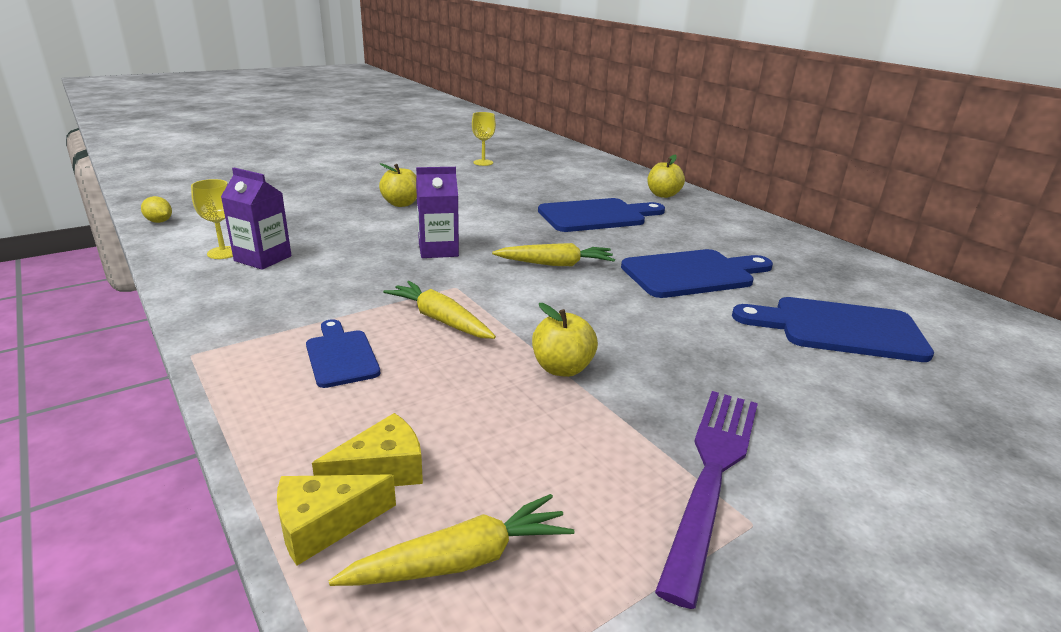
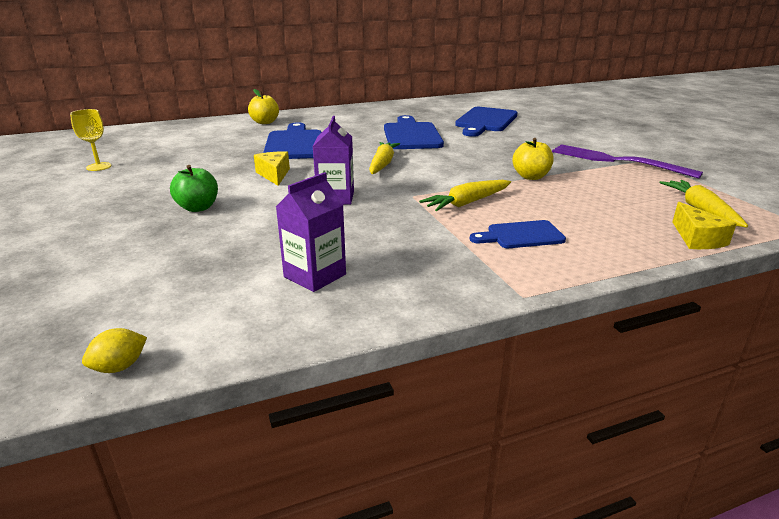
camera: 75 degrees left, 0 degrees up
(223, 253) = (284, 301): yellow goblet -> none
(382, 470) = (646, 224): yellow cheese -> yellow cheese (274, 175)
(401, 204) = (198, 208): yellow apple -> green apple

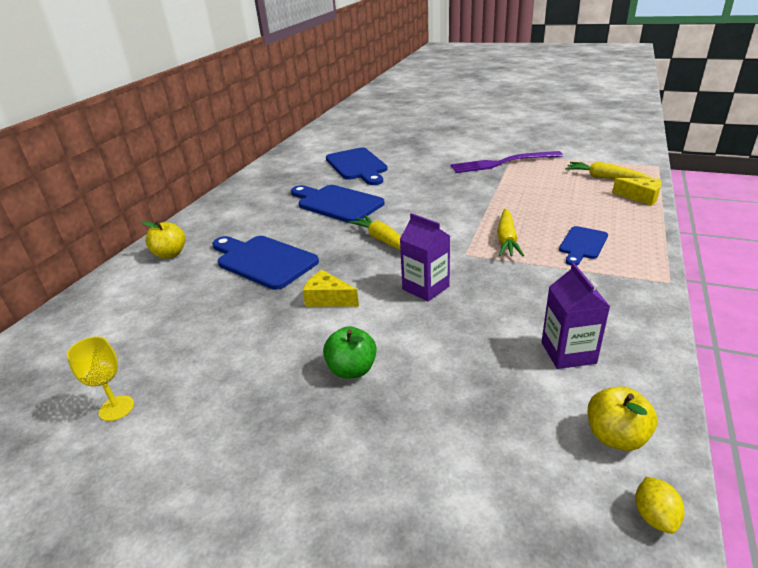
camera: 45 degrees left, 5 degrees up
(531, 177) = (490, 199): yellow apple -> yellow apple (615, 436)

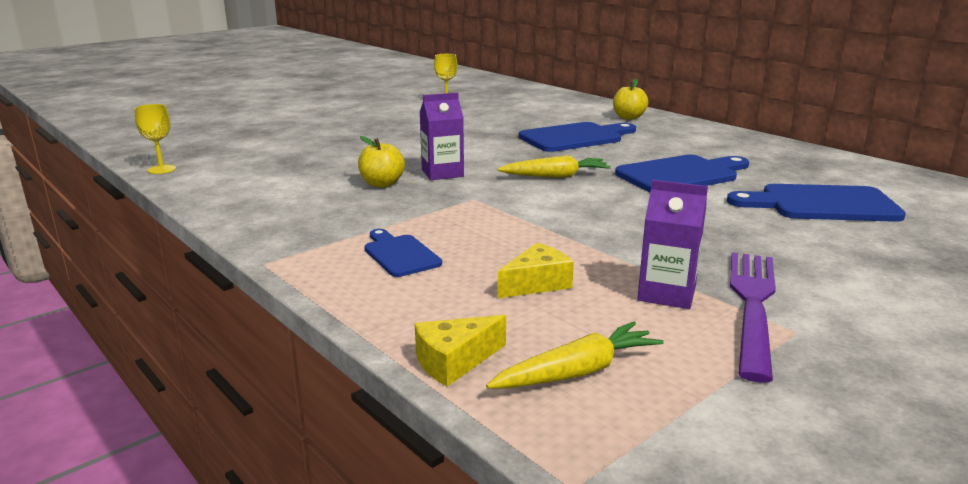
camera: 115 degrees right, 10 degrees down
(328, 299) = (480, 146): yellow cheese -> yellow cheese (537, 284)
(352, 369) = (386, 140): green apple -> none
(507, 239) = (473, 223): yellow carrot -> none
(568, 353) = (282, 190): purple carton -> purple carton (666, 293)
(615, 436) = (206, 178): yellow apple -> yellow apple (382, 184)
(654, 516) = (161, 169): yellow lemon -> yellow goblet

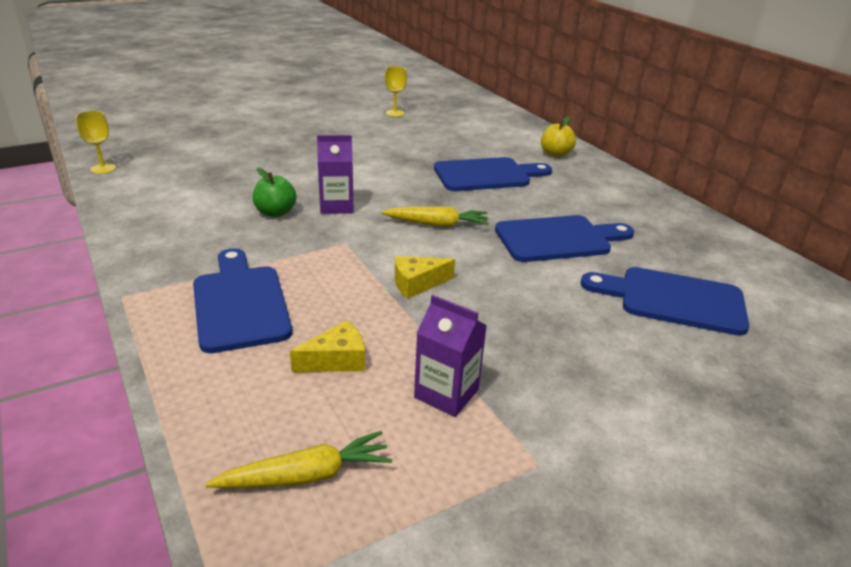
camera: 10 degrees right, 10 degrees up
(382, 184) = (275, 212): yellow apple -> green apple
(400, 254) = (239, 303): blue cutting board -> blue cutting board, size x1.73
(454, 361) = (209, 442): yellow cheese -> yellow cheese (417, 283)
(752, 304) = (518, 421): purple fork -> none

